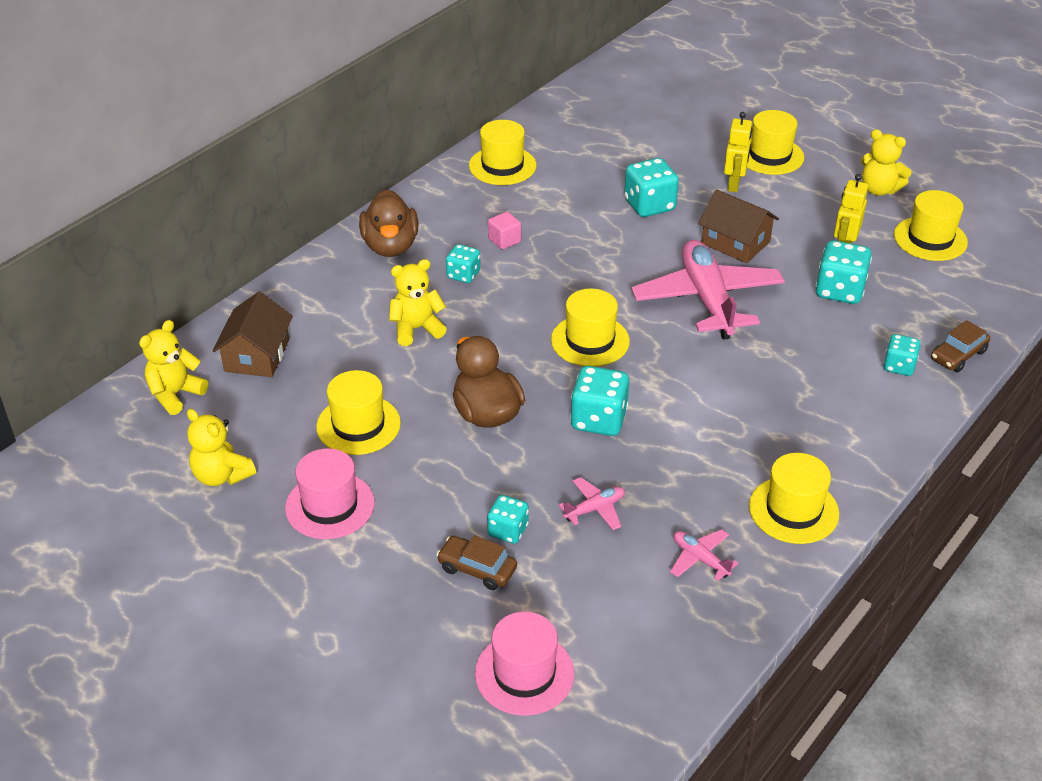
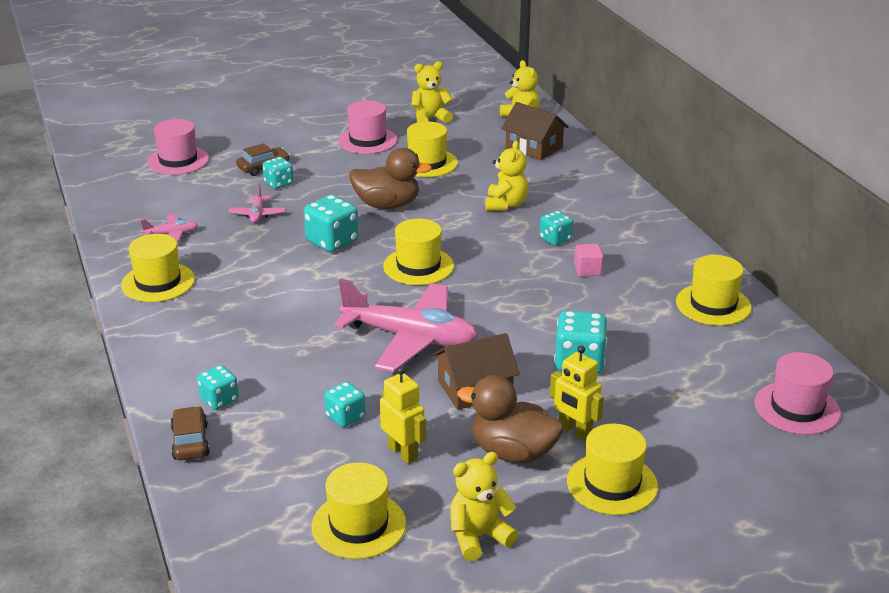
camera: 120 degrees right, 10 degrees down
(390, 246) = (623, 220): brown duck -> brown duck (512, 452)
(608, 107) = (797, 408): none -> pink hat
(839, 291) = (345, 417): turquoise dice -> turquoise dice, size x0.62

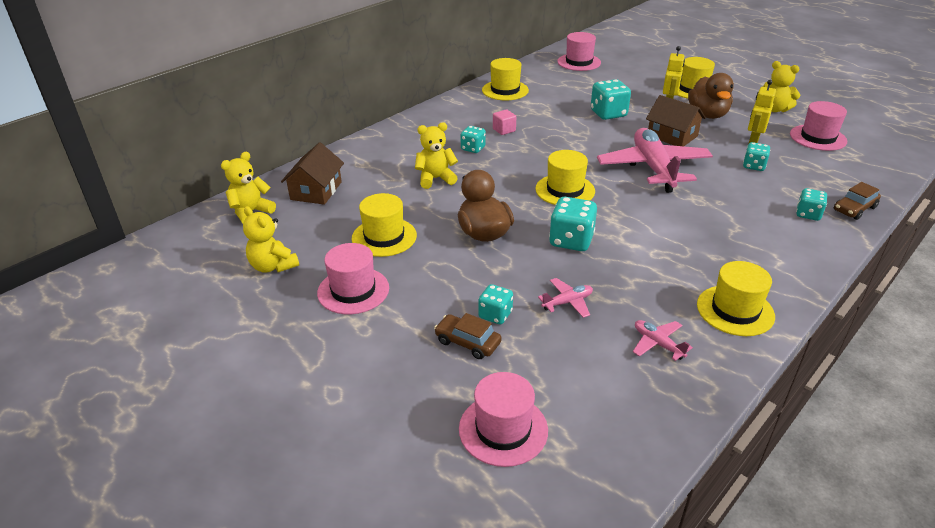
camera: 115 degrees left, 5 degrees up
(358, 525) = (818, 138): yellow hat -> pink hat

